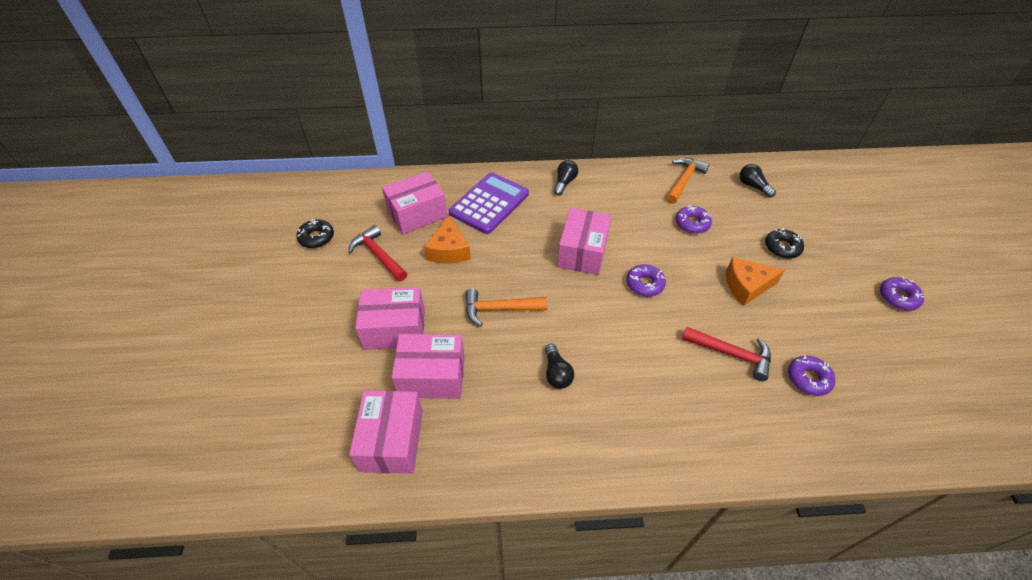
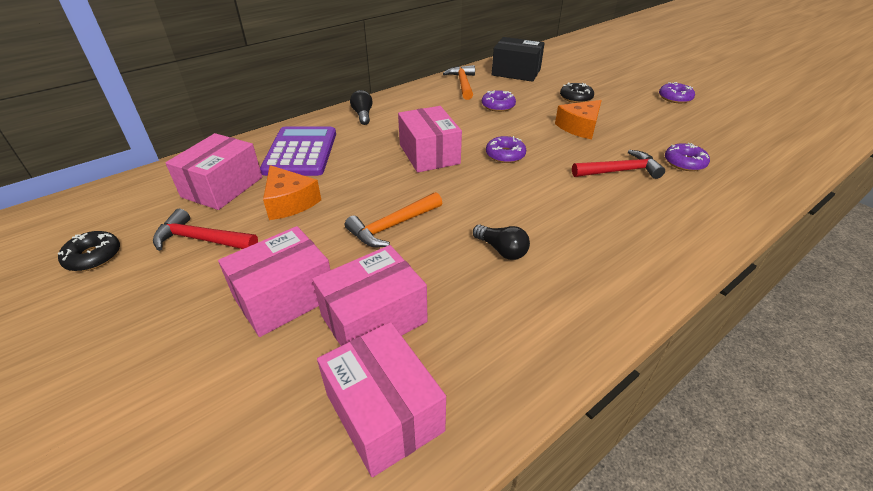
camera: 35 degrees left, 10 degrees down
(753, 186) = (516, 72): black light bulb -> black box

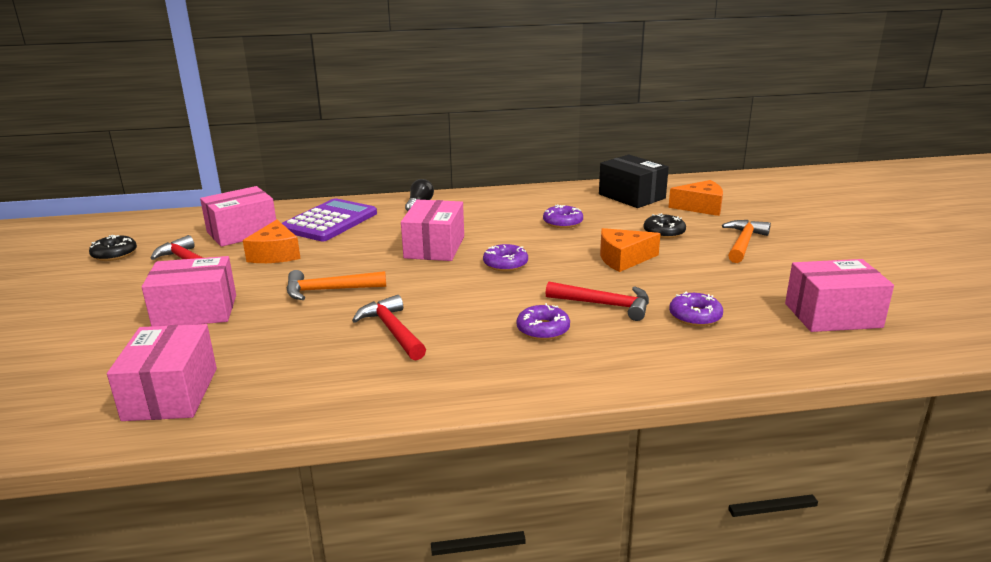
camera: 30 degrees right, 15 degrees down
(374, 319) = (235, 342): pink box -> pink box (832, 315)
(462, 84) = (555, 196): orange hammer -> orange hammer (743, 243)
(501, 250) = (392, 331): black light bulb -> red hammer
(571, 72) = (700, 207): none -> orange cheese
(675, 98) = (794, 256): purple donut -> purple donut (543, 329)

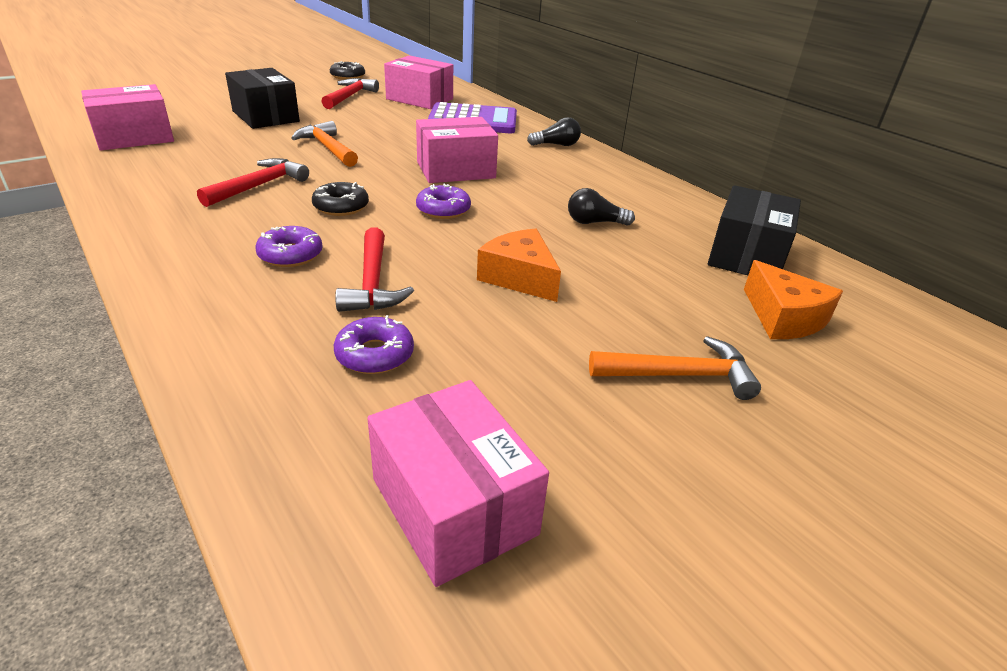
camera: 60 degrees right, 10 degrees up
(195, 311) = (265, 116): pink box -> black box
(275, 254) = (386, 117): orange cheese -> none
(563, 222) = (594, 222): purple donut -> black light bulb
(664, 232) = (643, 297): black donut -> black donut (341, 206)

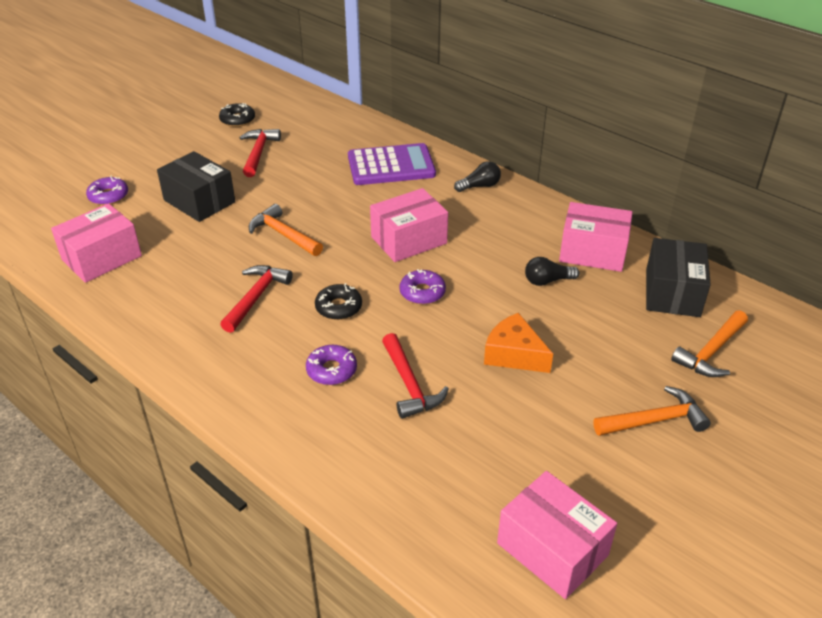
camera: 10 degrees left, 5 degrees up
(374, 354) = (447, 450): purple donut -> purple donut (108, 196)
(419, 99) = (326, 143): pink box -> pink box (593, 252)
(783, 317) = (711, 352): orange cheese -> orange hammer

